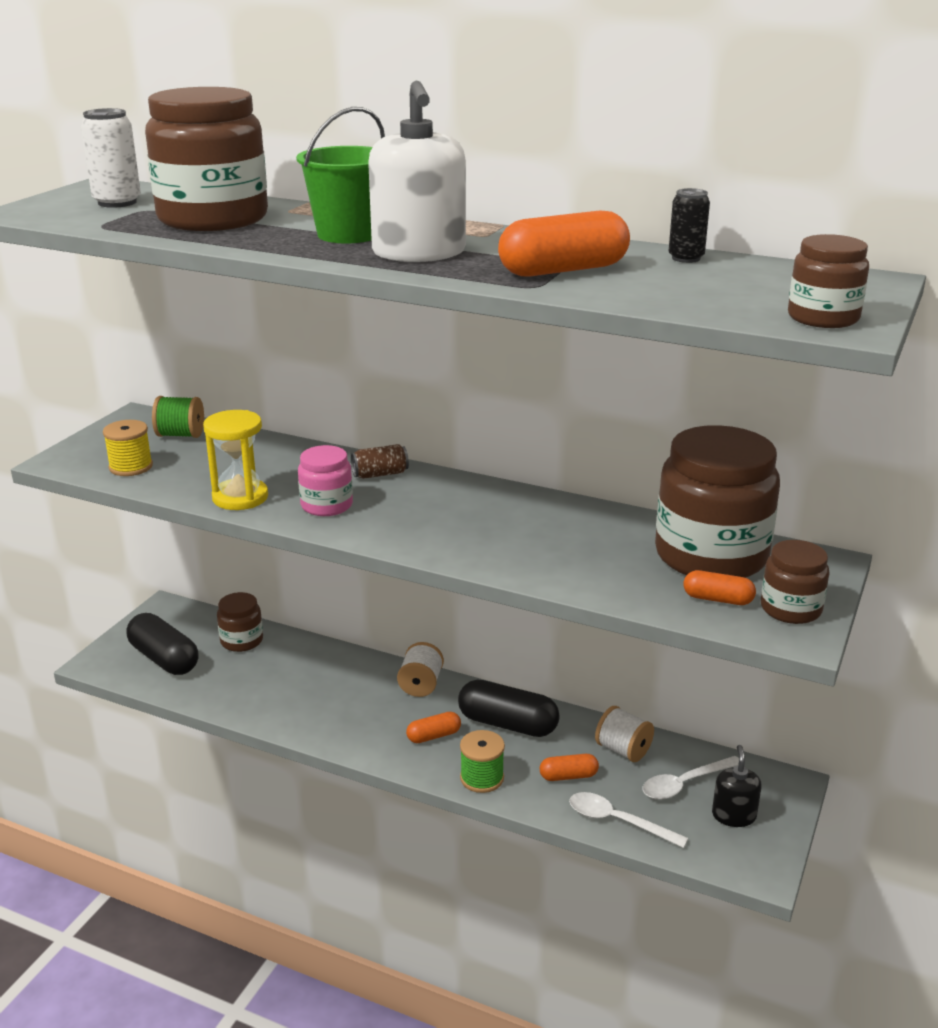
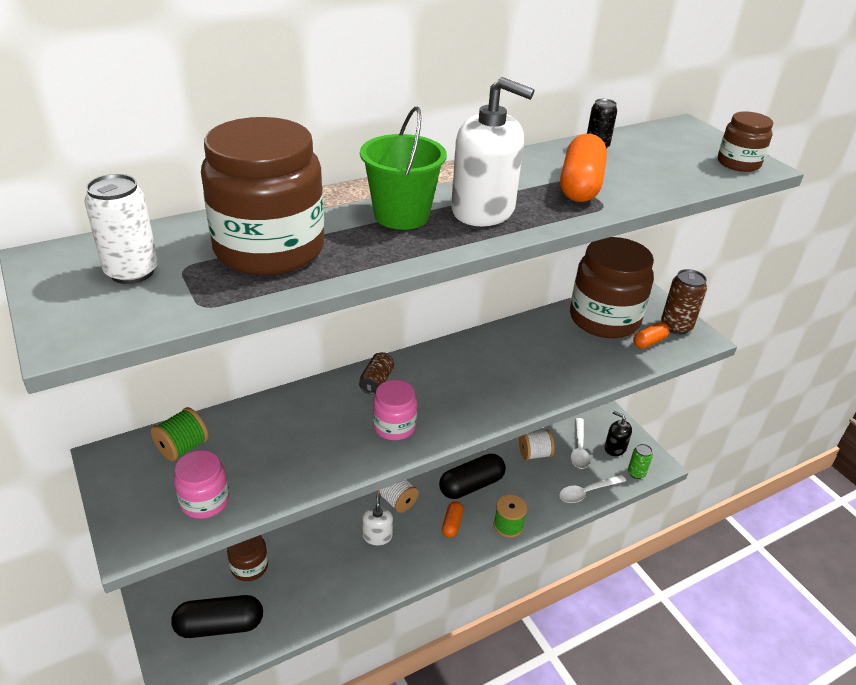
camera: 55 degrees left, 10 degrees up
(131, 467) = (205, 501): yellow spool -> pink jar
(240, 497) = (333, 462): yellow hourglass -> none
(359, 694) = (377, 536): none -> white soap dispenser
(568, 776) = (537, 488): orange capsule -> none
(714, 854) = (636, 473): none -> green can
(790, 609) = (676, 326): brown jar -> brown can

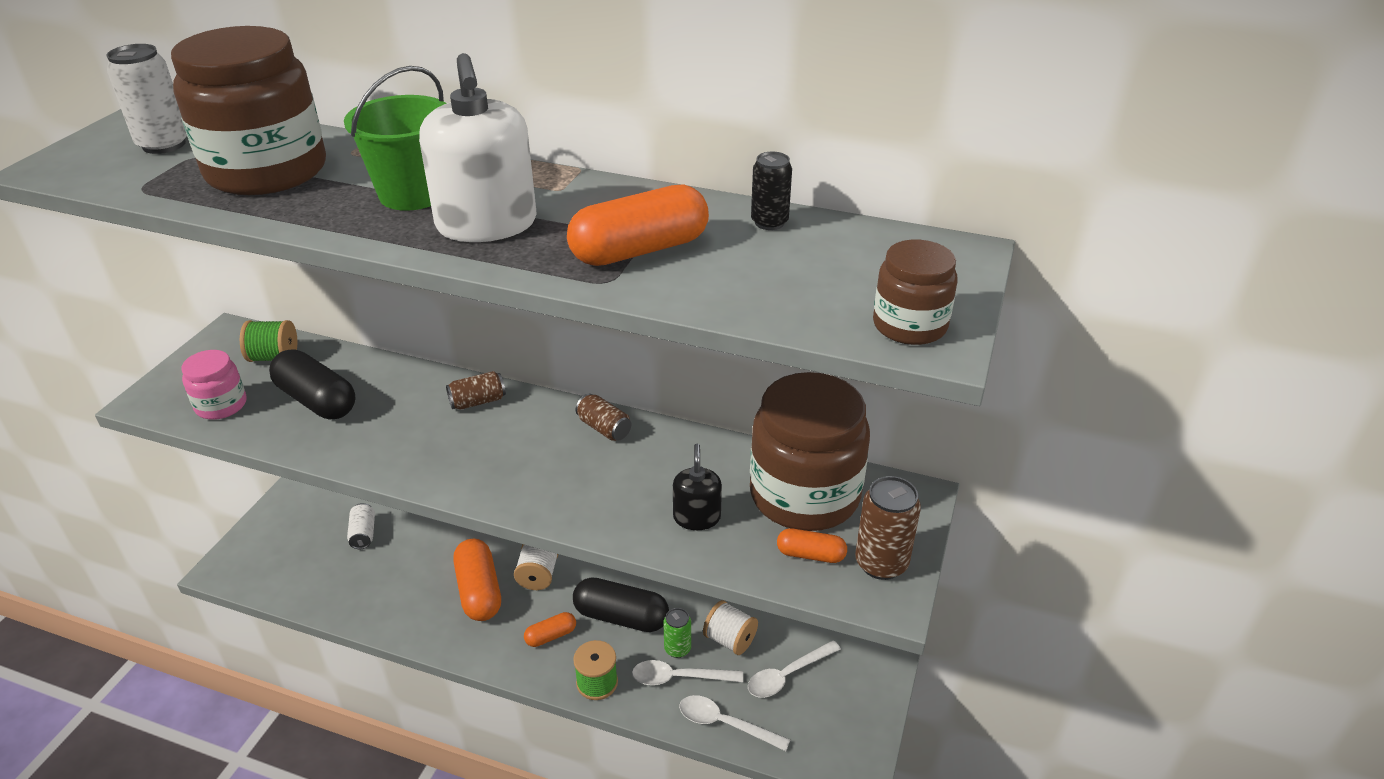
camera: 50 degrees right, 0 degrees up
(220, 626) = (287, 561): black capsule -> black capsule (316, 400)
(249, 566) = (363, 534): brown jar -> white can
(377, 536) = (479, 591): white soap dispenser -> orange capsule
(394, 426) = (423, 448): pink jar -> none
(468, 349) = (604, 428): none -> brown can
(539, 490) = (679, 677): none -> white spoon
(615, 448) = (832, 709): black soap dispenser -> black soap dispenser (697, 517)
(636, 473) = (814, 755): green can -> green can (677, 649)

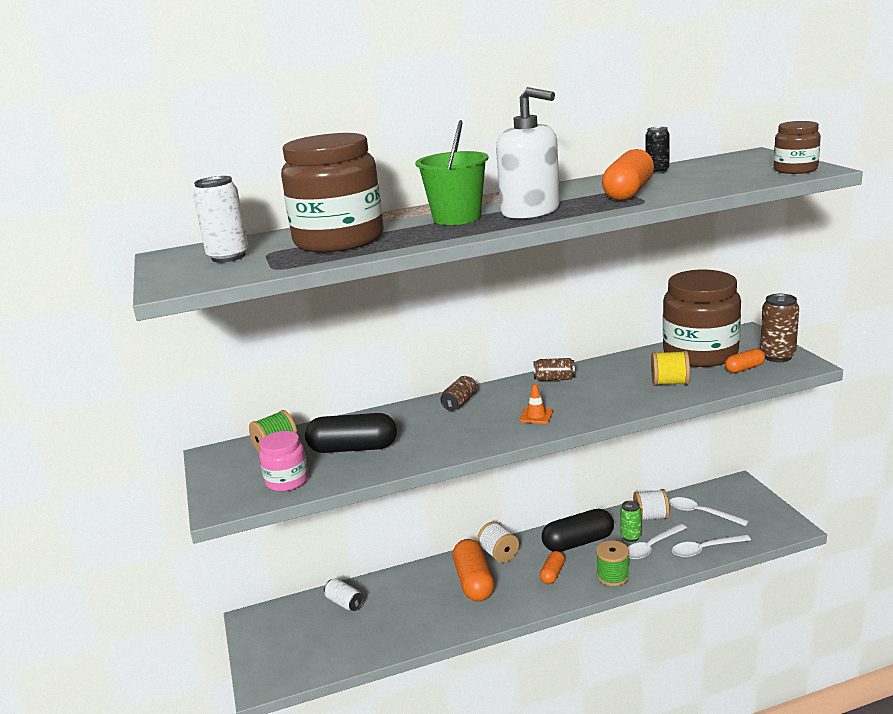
camera: 35 degrees left, 15 degrees down
(479, 591) = (474, 582): orange capsule -> orange capsule turned 45 degrees clockwise
(506, 469) = (536, 416): none -> orange traffic cone
(697, 517) = (669, 383): black soap dispenser -> yellow spool
(787, 675) = (701, 513): white spoon -> white spoon turned 105 degrees clockwise

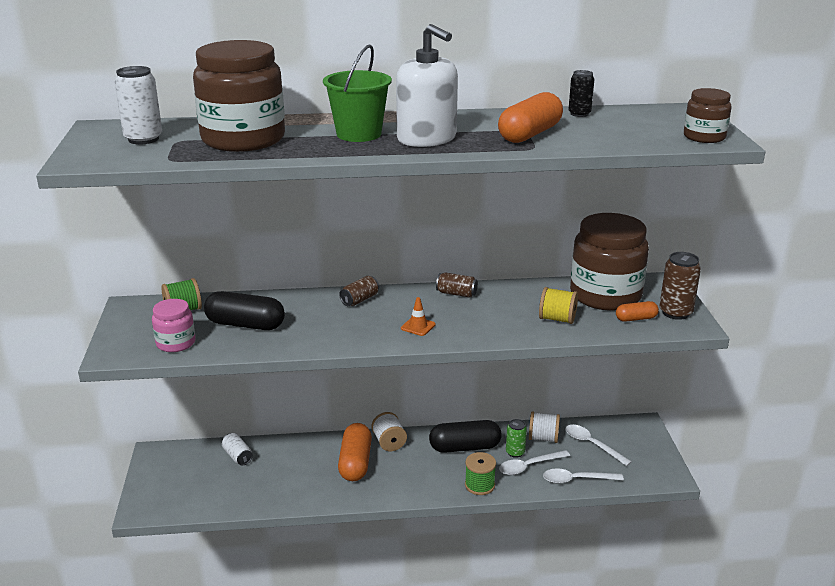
camera: 10 degrees right, 5 degrees up
(552, 574) = (427, 471): orange capsule -> none

